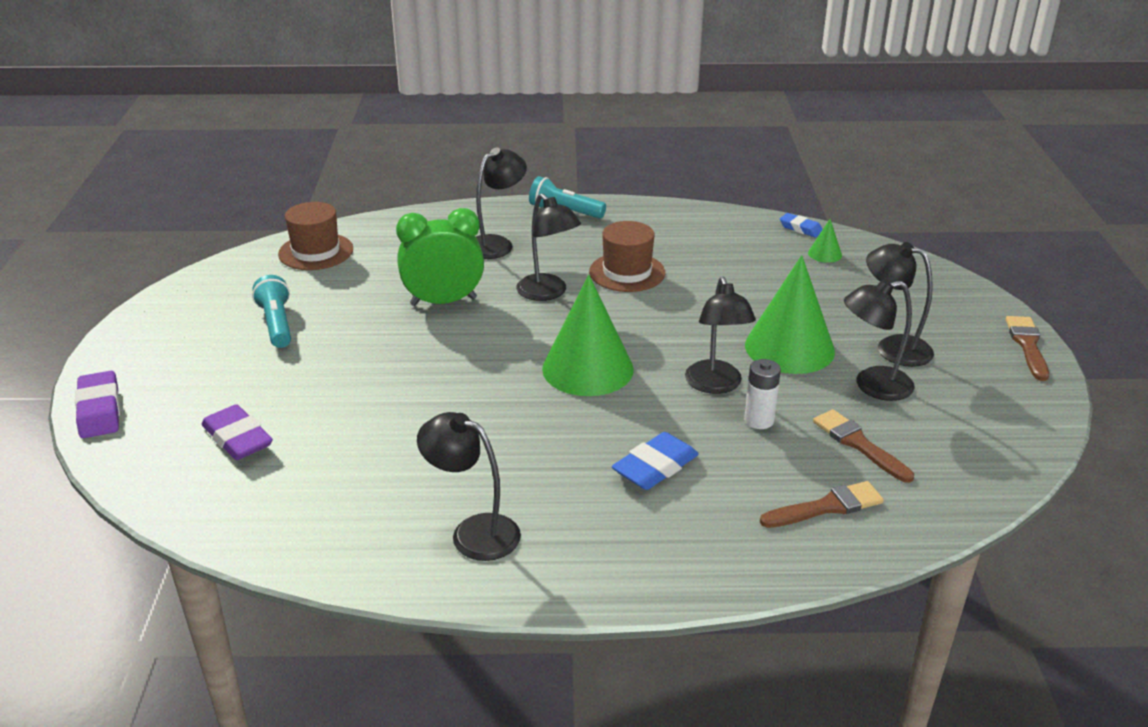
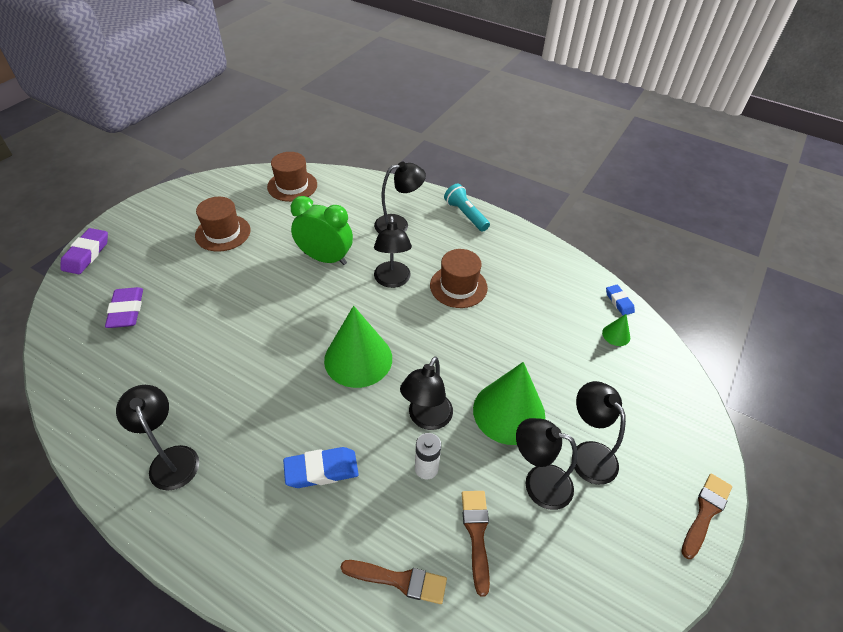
camera: 30 degrees right, 15 degrees up
(277, 324) = (223, 233): turquoise flashlight -> brown hat

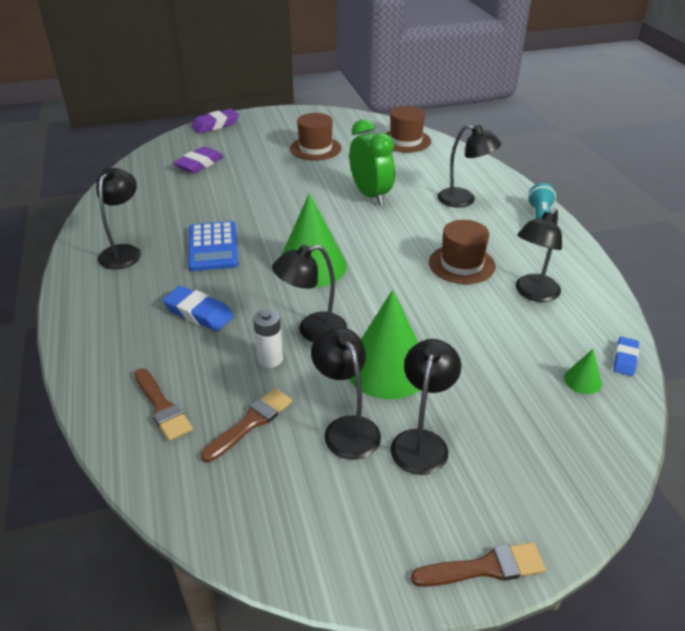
camera: 45 degrees right, 10 degrees down
(253, 395) = (213, 247): none -> blue calculator
(392, 281) = (406, 233): black lamp -> black lamp (533, 293)

